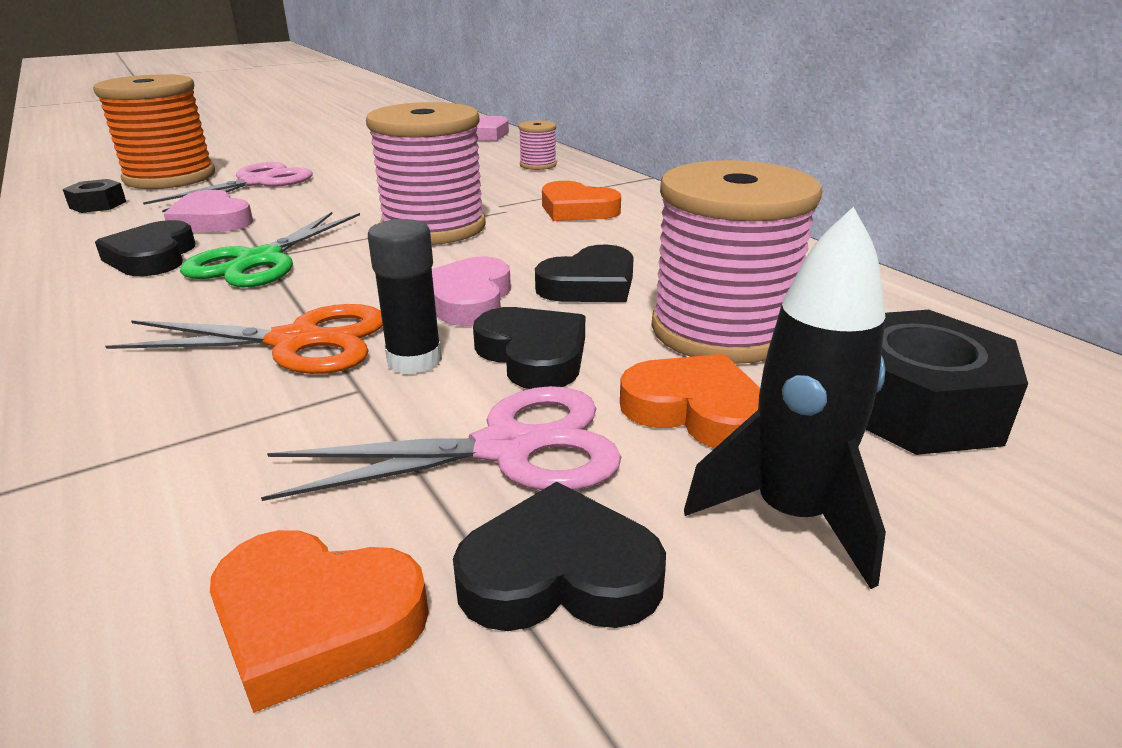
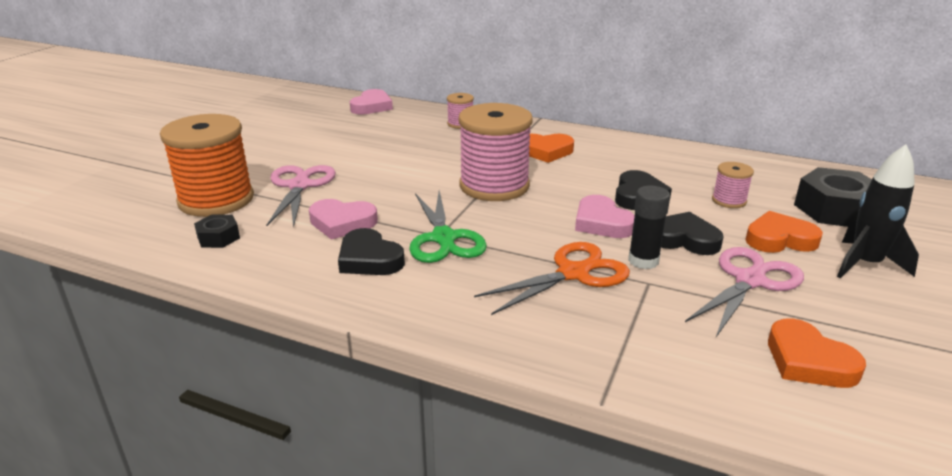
camera: 35 degrees left, 0 degrees up
(315, 621) = (808, 361): orange heart -> orange heart turned 75 degrees clockwise
(559, 574) = (841, 312): black heart -> none
(722, 330) = (729, 201): pink spool -> pink spool, size x0.46

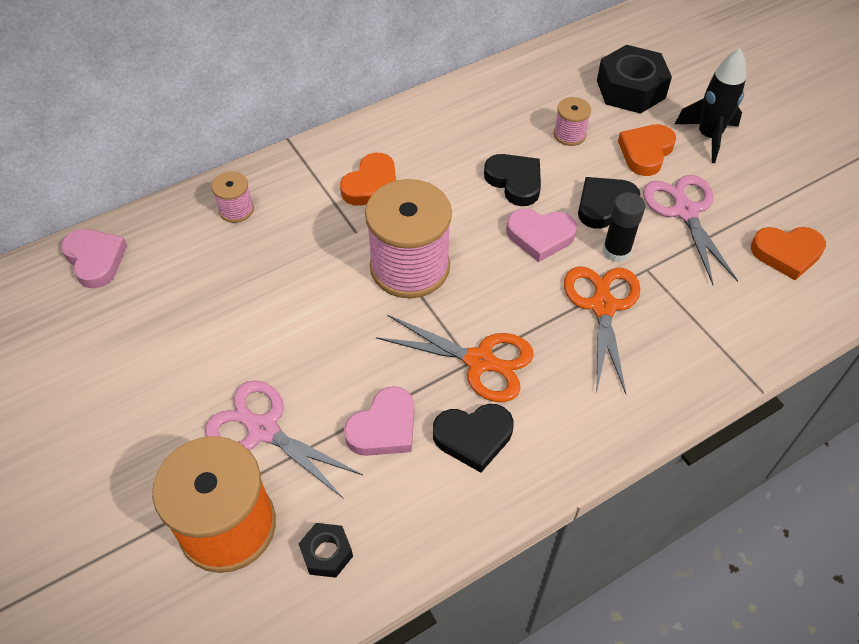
camera: 55 degrees left, 25 degrees up
(444, 238) = (479, 361): green scissors -> orange scissors

